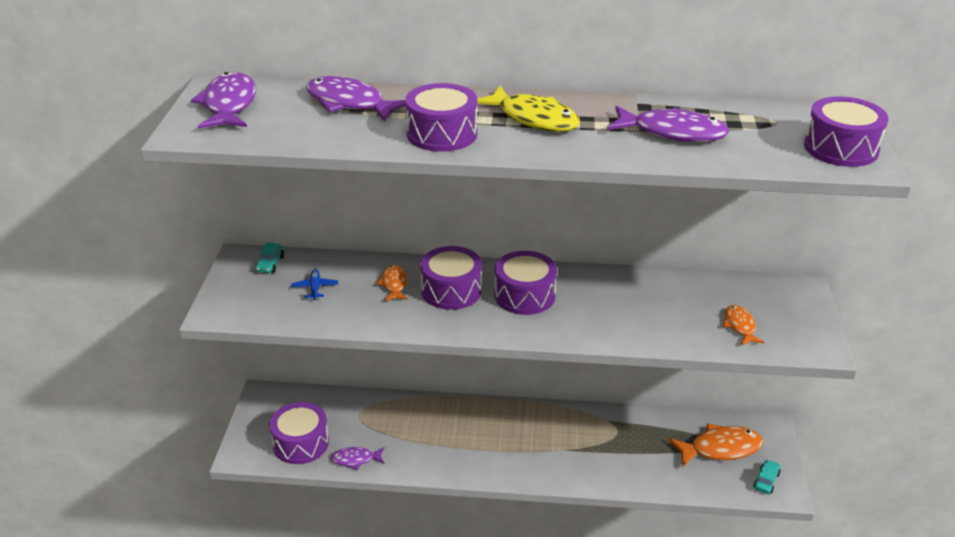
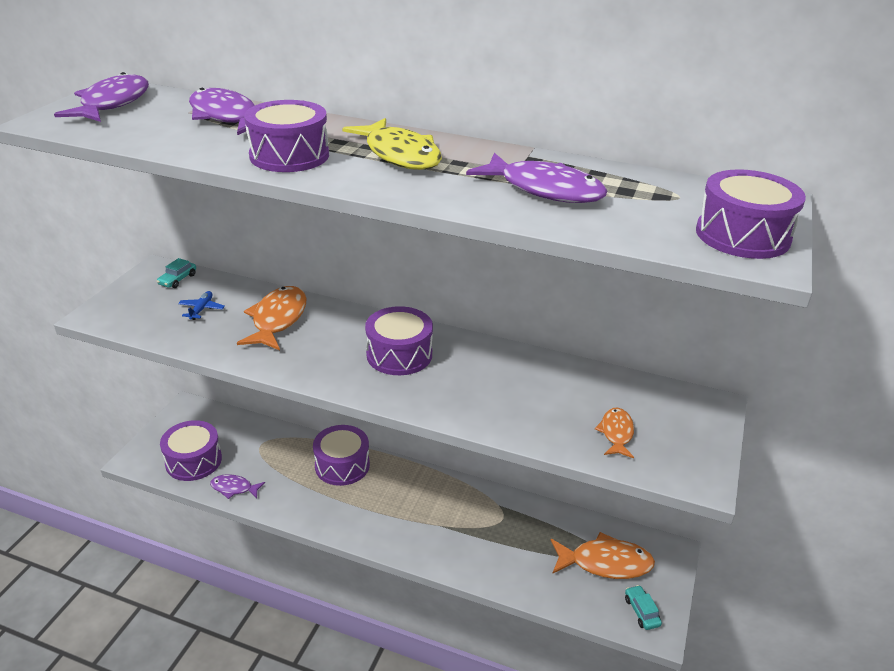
camera: 15 degrees right, 0 degrees up
(394, 284) = (278, 319): orange fish -> orange fish, size x1.76
(451, 290) = (329, 336): purple drum -> purple drum (342, 465)
(766, 481) = (641, 611): turquoise car -> turquoise car turned 60 degrees counterclockwise

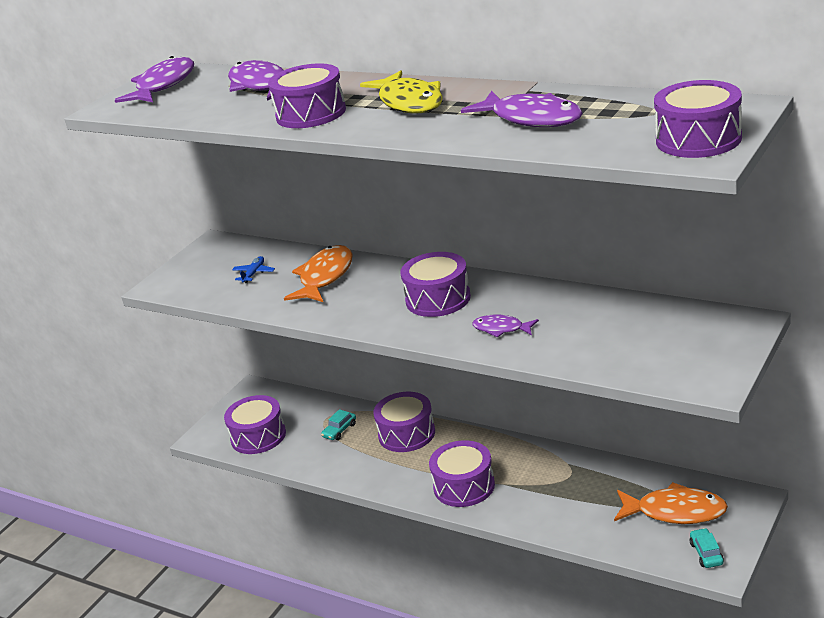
camera: 15 degrees right, 5 degrees down
(178, 279) = (232, 249): turquoise car -> turquoise car (339, 430)
(234, 488) = (297, 458): purple fish -> purple fish (501, 329)
(403, 527) = (464, 486): none -> purple drum
(616, 433) = (639, 352): orange fish -> none

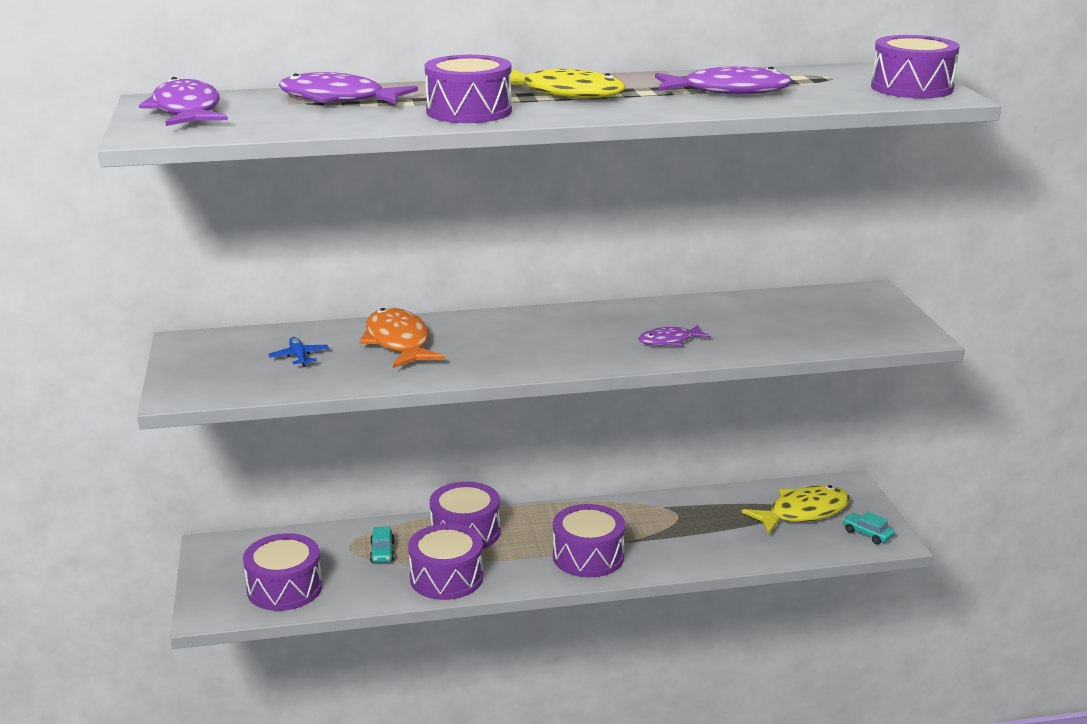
camera: 45 degrees left, 5 degrees down
(438, 299) = (563, 333): purple drum -> purple drum (446, 578)
(675, 512) = (803, 513): orange fish -> yellow fish

